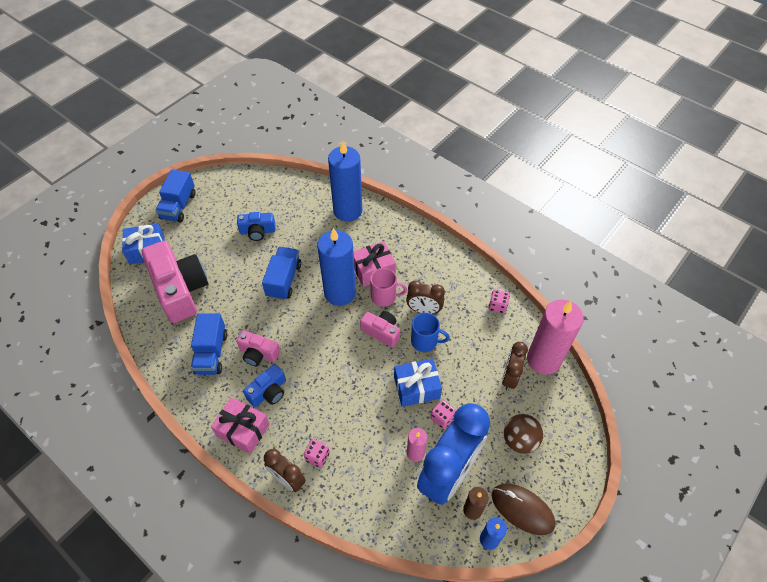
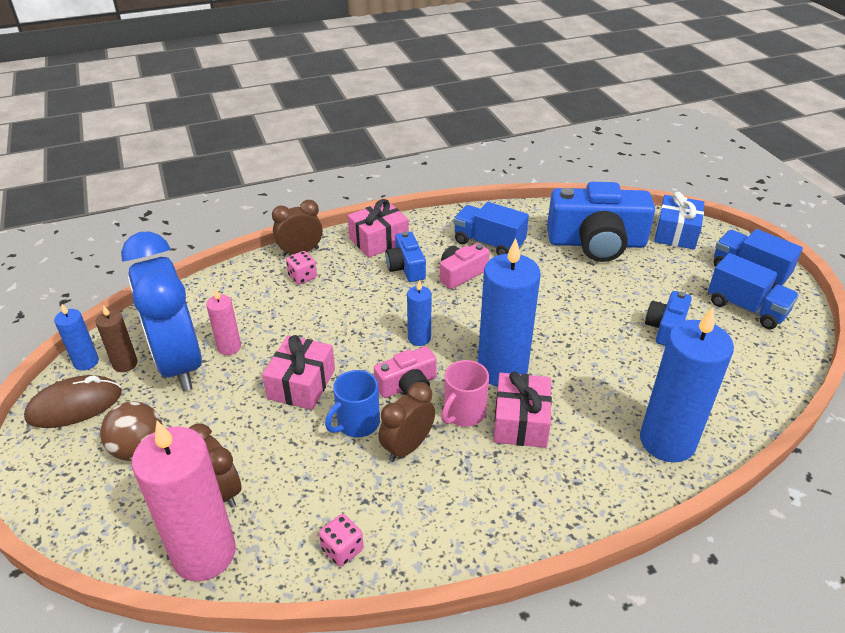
camera: 120 degrees right, 15 degrees down
(180, 289) = (596, 243): pink camera -> blue camera
(284, 280) = (559, 325): blue truck -> blue truck (746, 308)
(338, 346) = (419, 338): none -> blue candle
(416, 387) = (301, 384): blue gift -> pink gift
(442, 418) = (242, 389): pink dice -> none

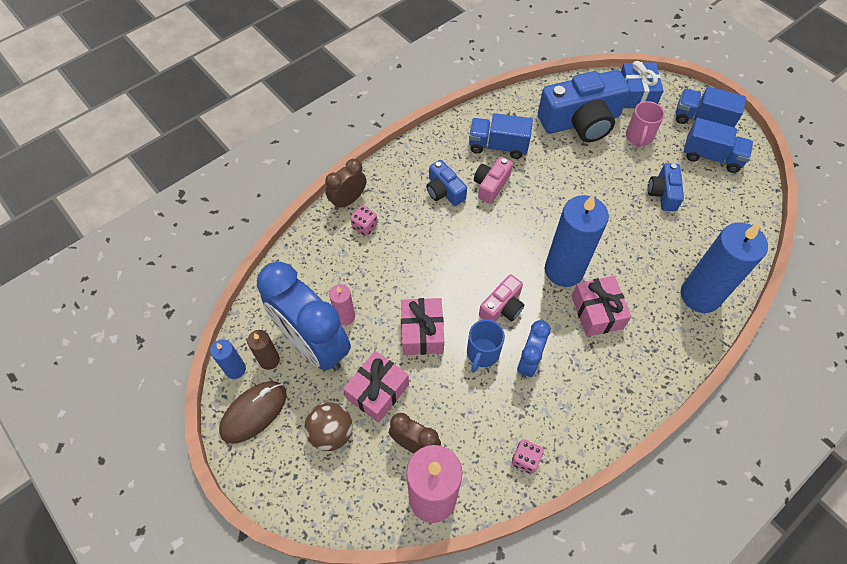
camera: 20 degrees left, 20 degrees up
(378, 240) = (407, 168): pink gift -> pink gift (377, 391)
(407, 447) = (528, 361): brown clock -> blue clock
(419, 338) = (489, 260): blue candle -> none
(463, 413) = (554, 318): pink mug -> pink mug (638, 137)

